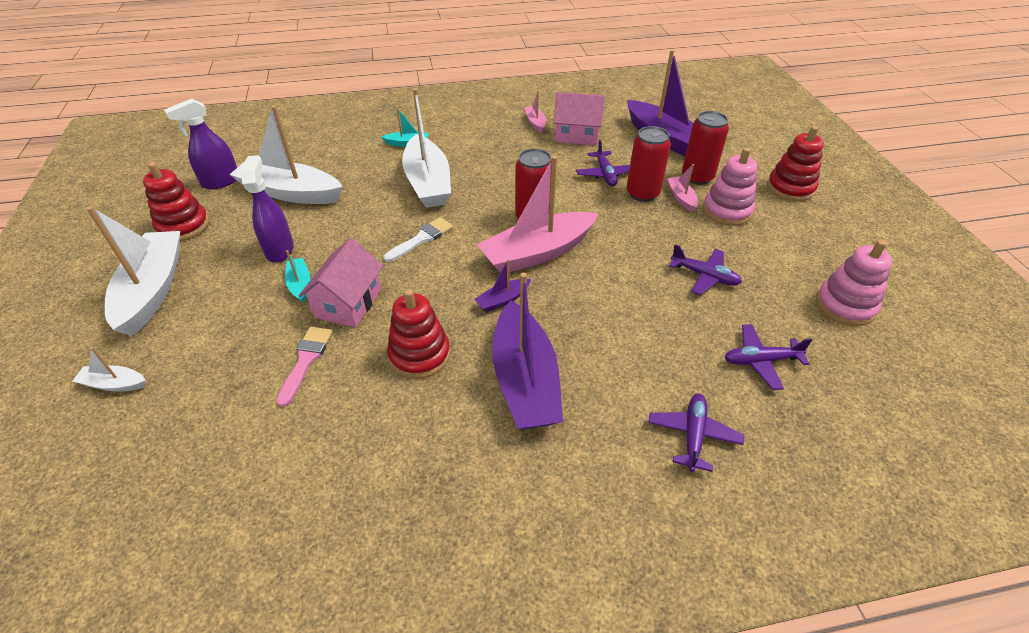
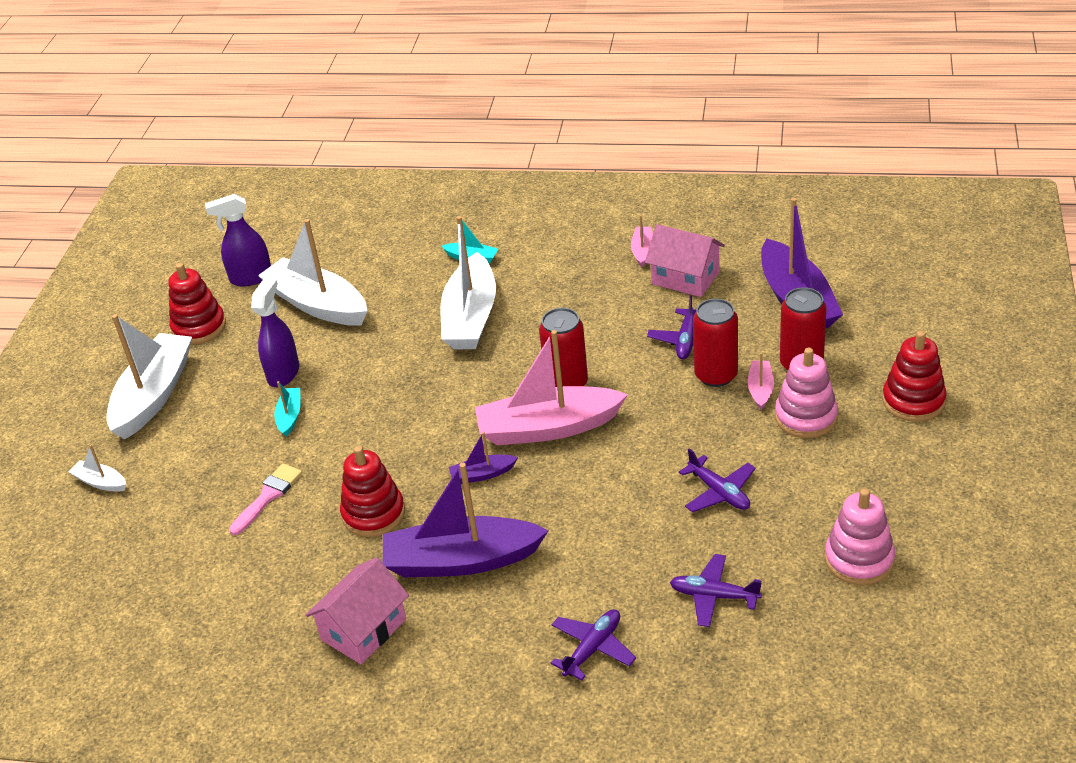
camera: 25 degrees right, 5 degrees down
(348, 303) = (328, 446): pink house -> pink house (363, 629)
(422, 239) = (432, 387): white brush -> none
(525, 380) = (461, 560): purple boat -> purple boat turned 75 degrees clockwise

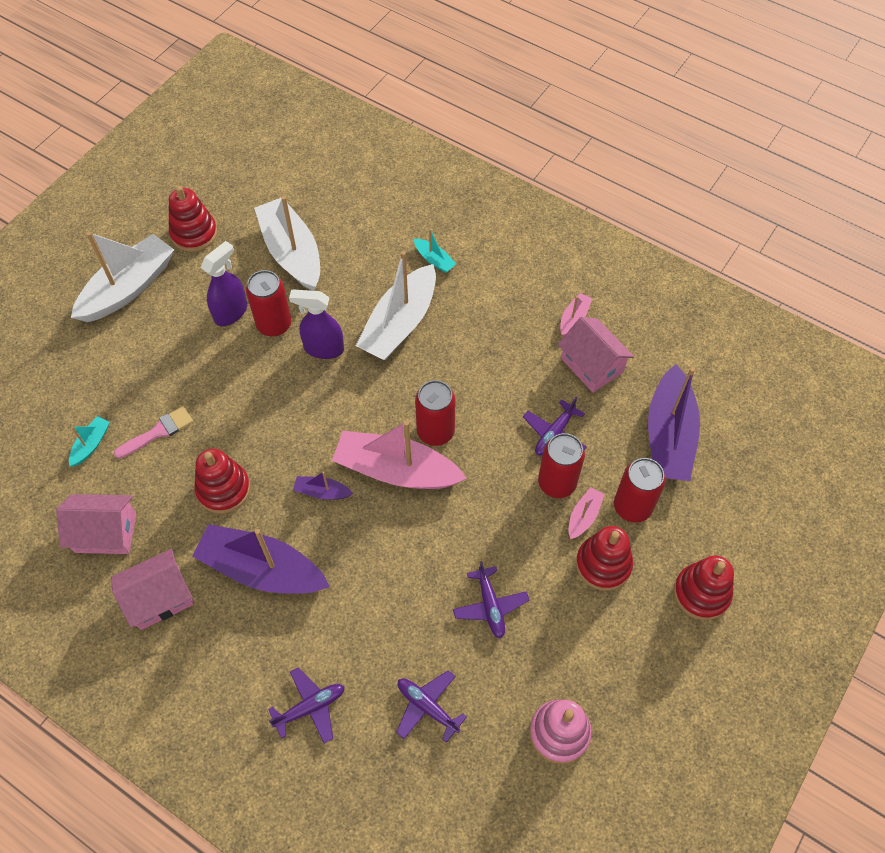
camera: 20 degrees right, 20 degrees up
(100, 482) = (51, 356): white boat -> none
(251, 278) = (257, 200): purple spray bottle -> purple spray bottle (323, 348)
(264, 601) = (106, 533): none -> pink house
(290, 416) = (213, 359): turquoise boat -> turquoise boat (91, 444)
(337, 365) = (274, 324): none -> red can
(805, 417) = (603, 564): pink stacking toy -> red stacking toy

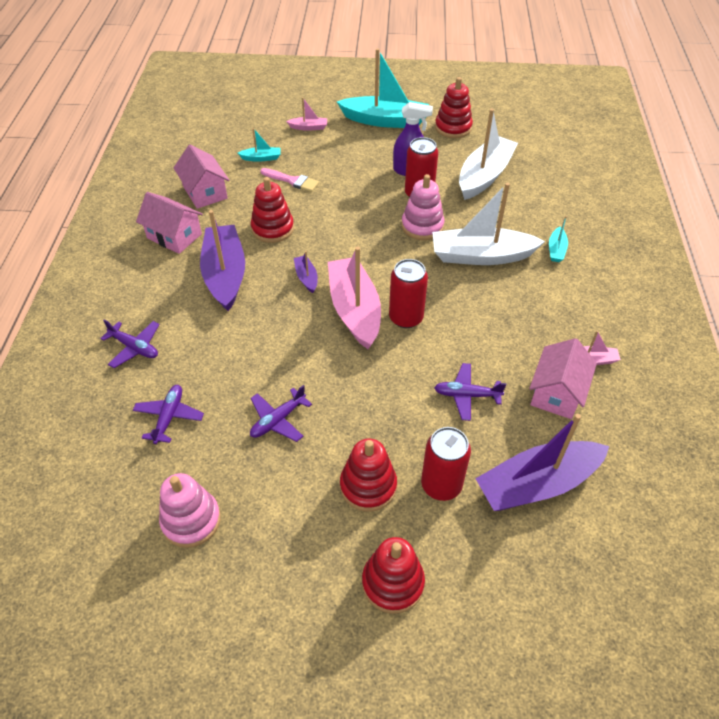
camera: 60 degrees right, 10 degrees down
(128, 288) = (385, 121): white boat -> turquoise boat
(323, 348) = (422, 226): purple spray bottle -> pink stacking toy
(557, 483) = (421, 417): red can -> none
(584, 516) = (404, 451): pink boat -> pink boat (309, 127)

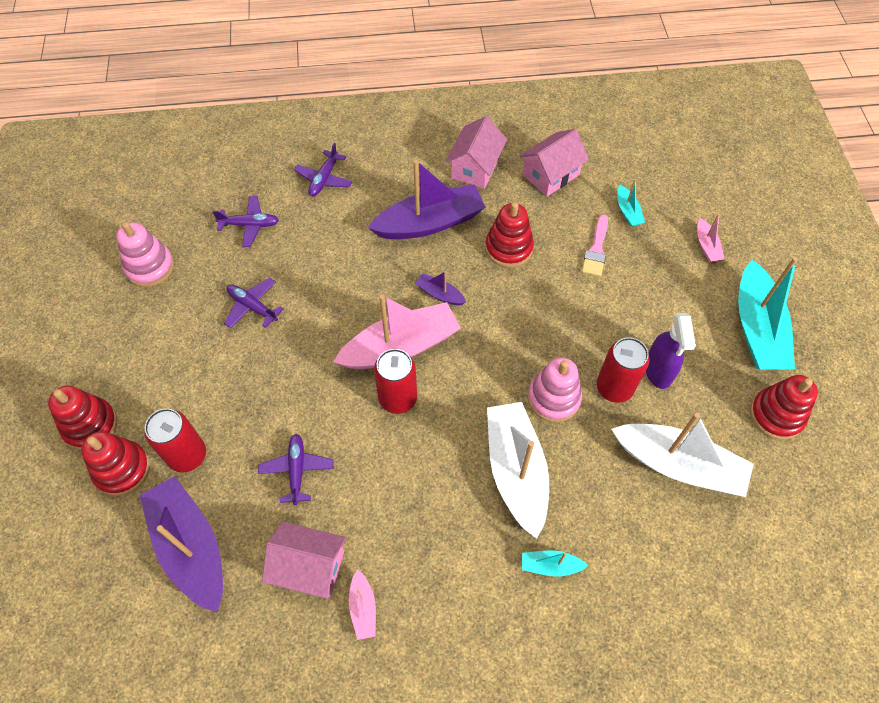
camera: 80 degrees right, 10 degrees up
(306, 278) = (440, 294): purple boat -> purple boat turned 120 degrees counterclockwise
(368, 486) = (184, 392): red stacking toy -> red stacking toy (122, 469)

